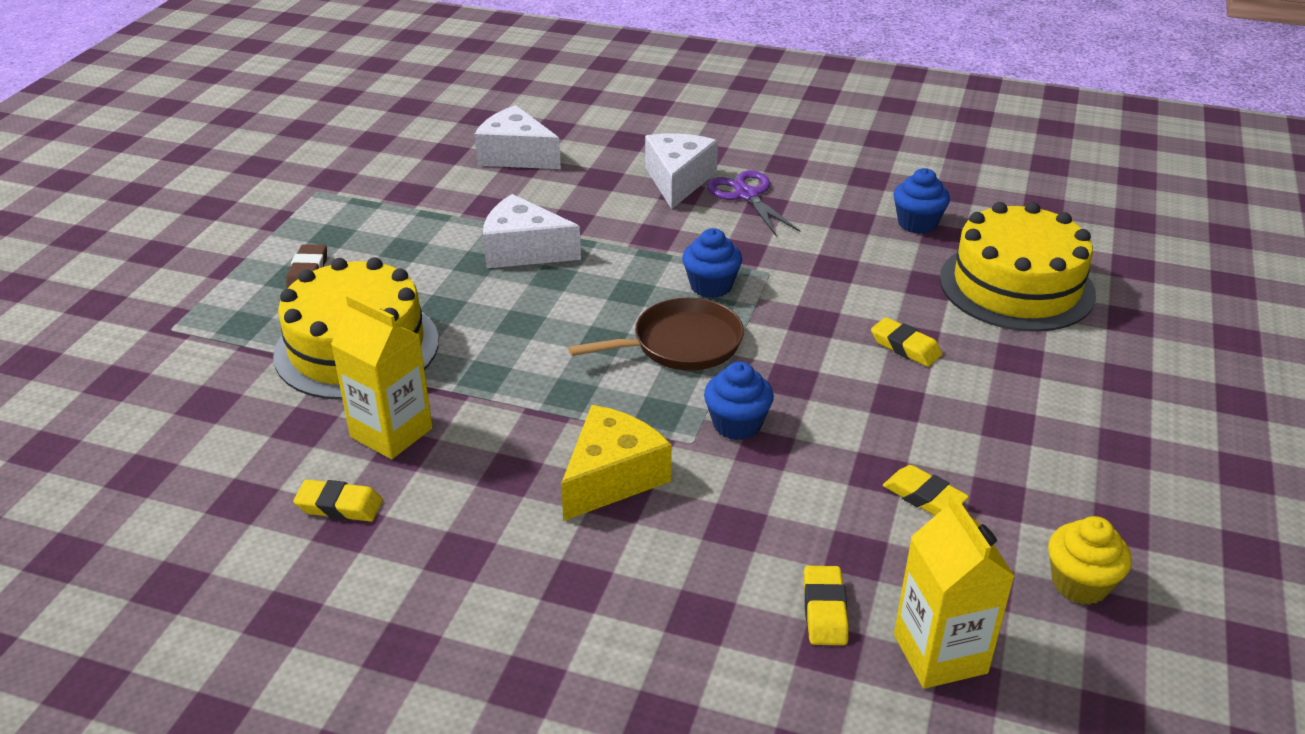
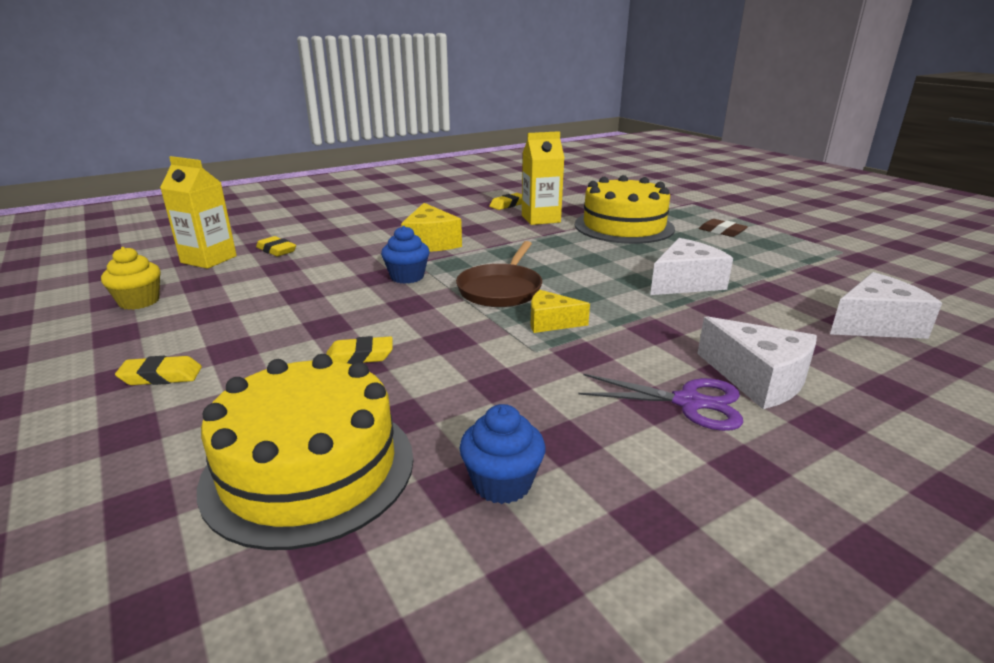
camera: 130 degrees right, 10 degrees down
(711, 286) = (551, 322): blue cupcake -> yellow cheese
(924, 497) = (263, 295): yellow eraser -> yellow eraser (161, 376)

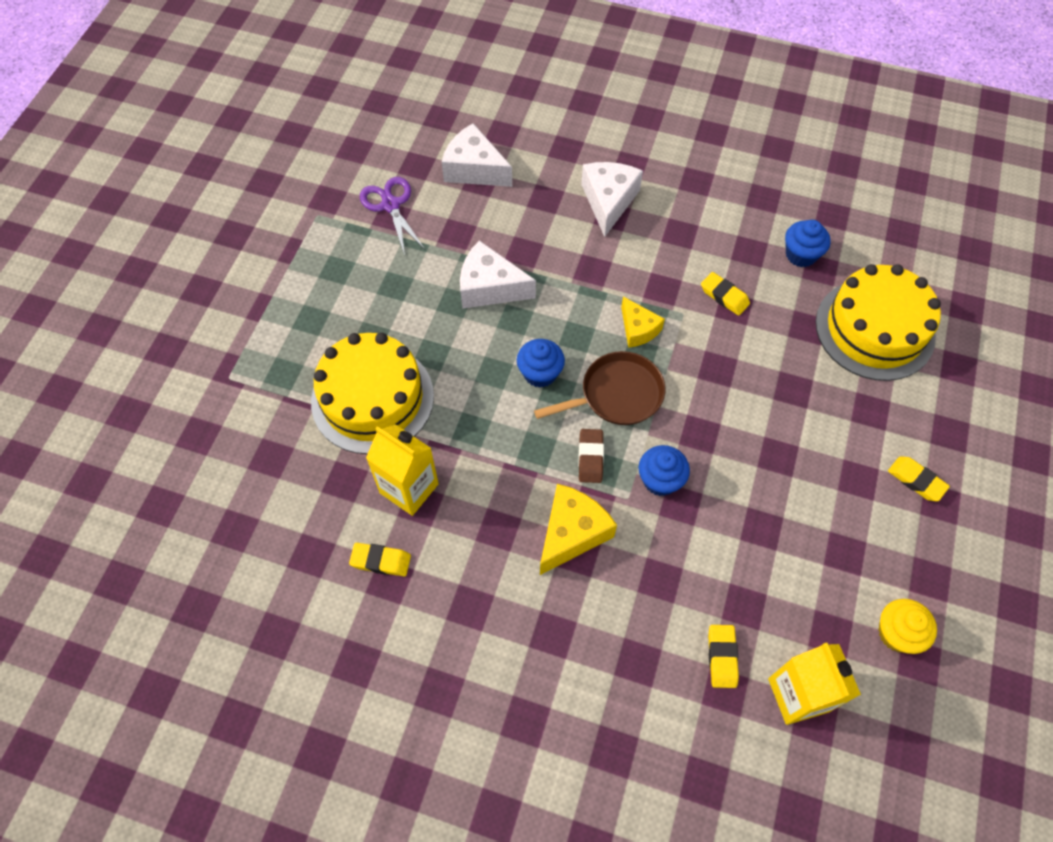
camera: 130 degrees left, 35 degrees up
(359, 356) = (786, 398): yellow eraser -> yellow eraser (724, 296)
(567, 272) = (540, 373): none -> blue cupcake
(688, 402) = (664, 220): purple scissors -> purple scissors (390, 205)
(722, 232) = (323, 313): brown eraser -> brown eraser (590, 458)

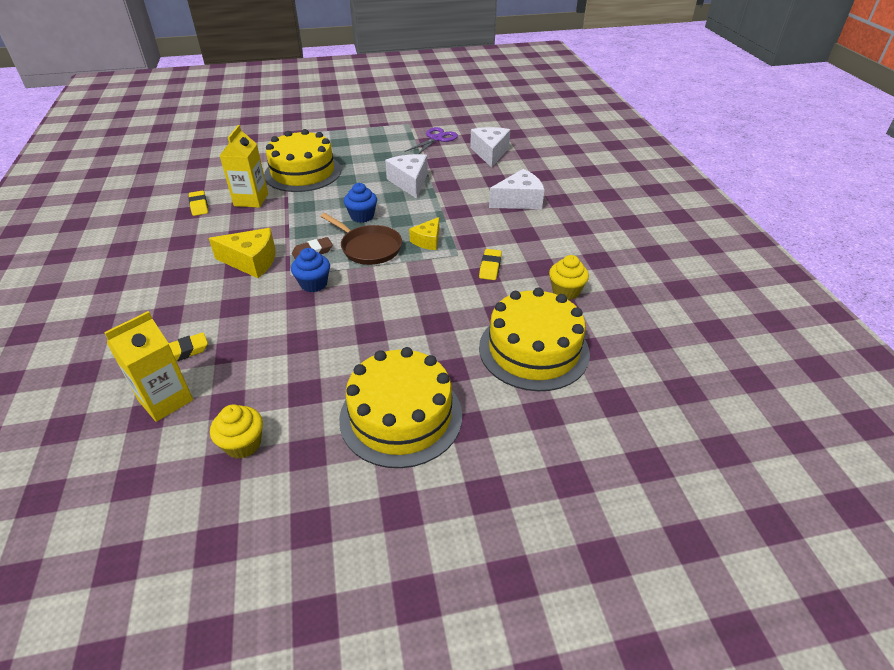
camera: 60 degrees right, 20 degrees down
(801, 255) = (565, 291): blue cupcake -> yellow cupcake
(916, 480) = (401, 416): yellow eraser -> yellow cake

